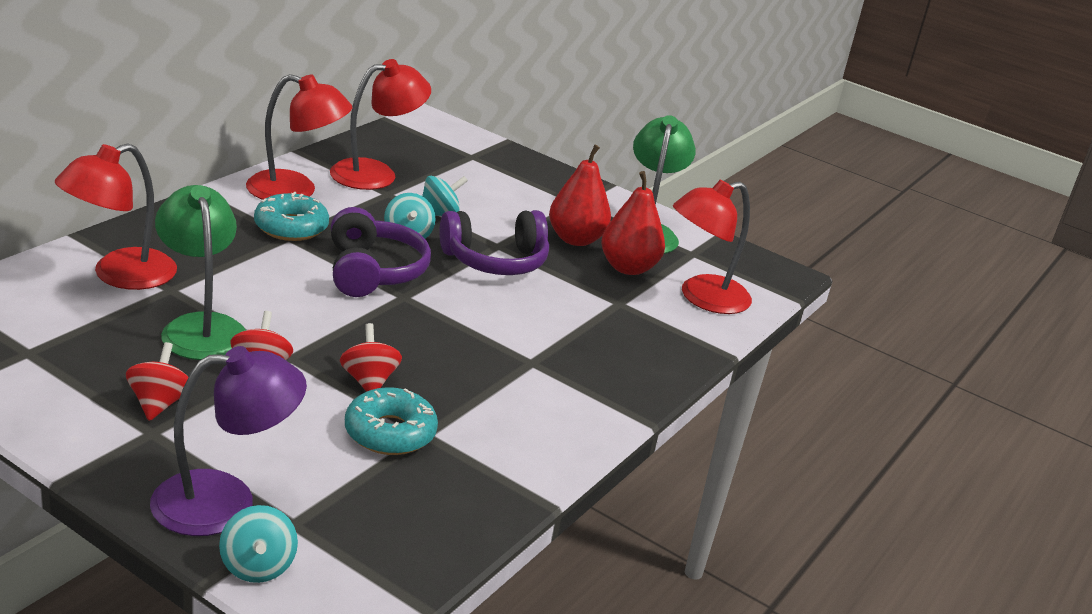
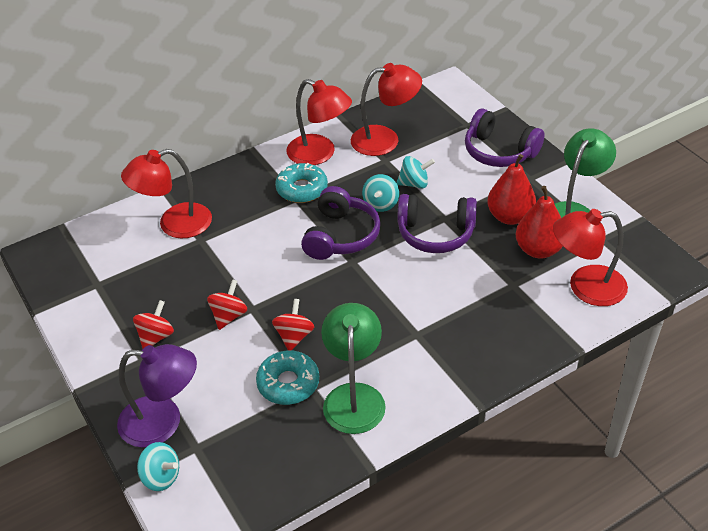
camera: 30 degrees right, 15 degrees up
(201, 327) = (206, 275): green lamp -> green lamp (354, 396)
(257, 566) = (161, 477): turquoise spinning top -> turquoise spinning top turned 75 degrees counterclockwise
(526, 179) = (499, 151): none -> purple headphones

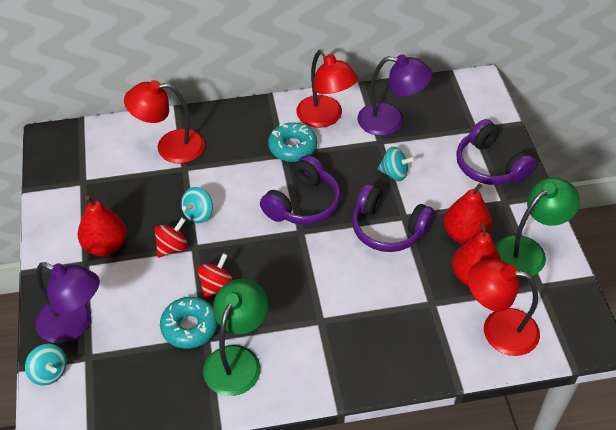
camera: 20 degrees right, 5 degrees up
(156, 336) = (105, 246): red spinning top -> red pear
(381, 204) = (354, 184): turquoise spinning top -> turquoise spinning top (198, 214)
(385, 139) = (391, 121): red lamp -> purple lamp

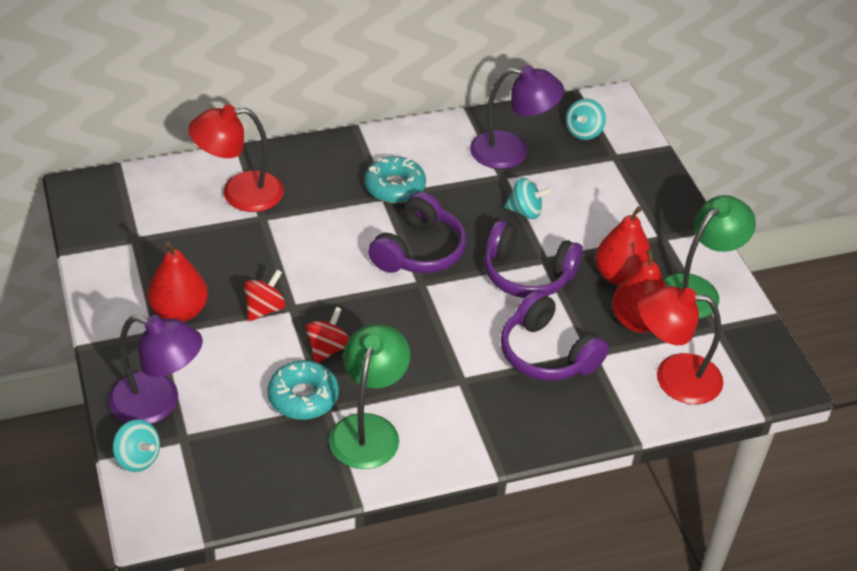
camera: 10 degrees left, 5 degrees down
(198, 214) = (290, 269): turquoise spinning top -> turquoise spinning top (583, 132)
(325, 118) = (430, 151): red lamp -> none
(490, 165) = (639, 197): purple headphones -> purple headphones (547, 354)

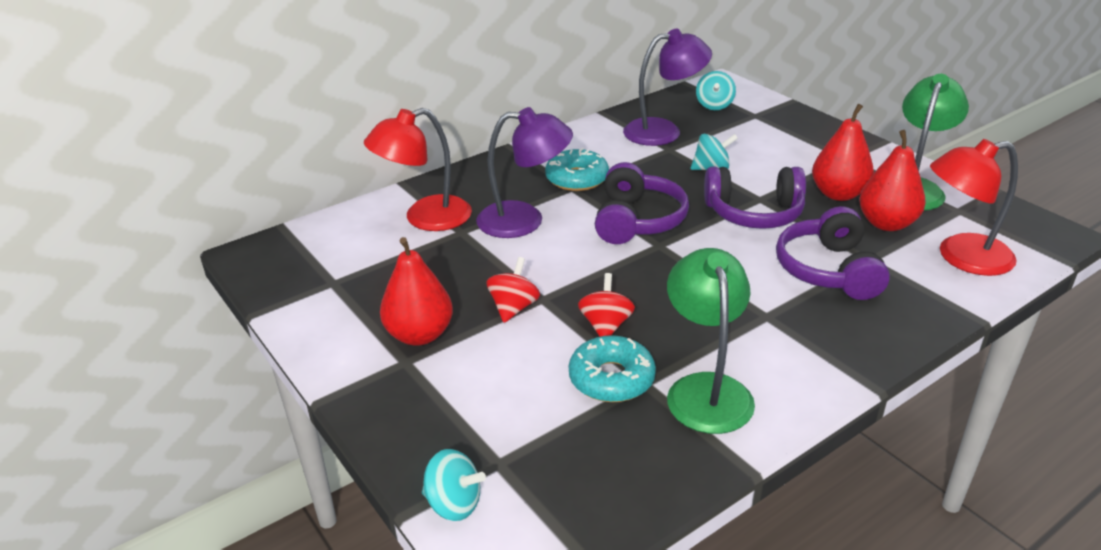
camera: 15 degrees left, 10 degrees down
(158, 403) = (445, 434): purple lamp -> purple lamp (524, 220)
(547, 354) = (829, 270): purple headphones -> purple headphones turned 60 degrees clockwise

